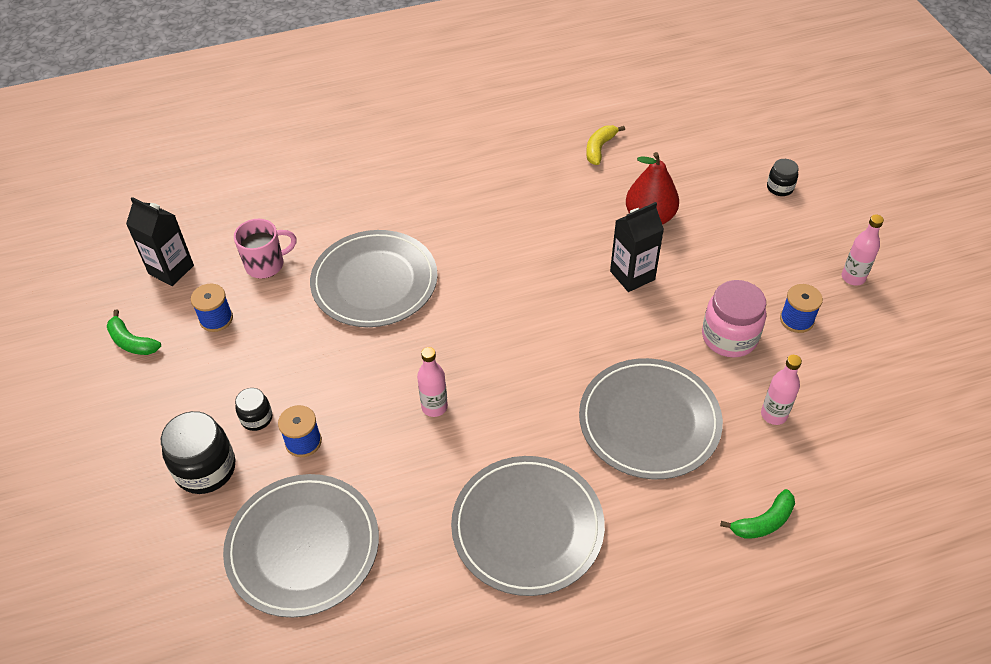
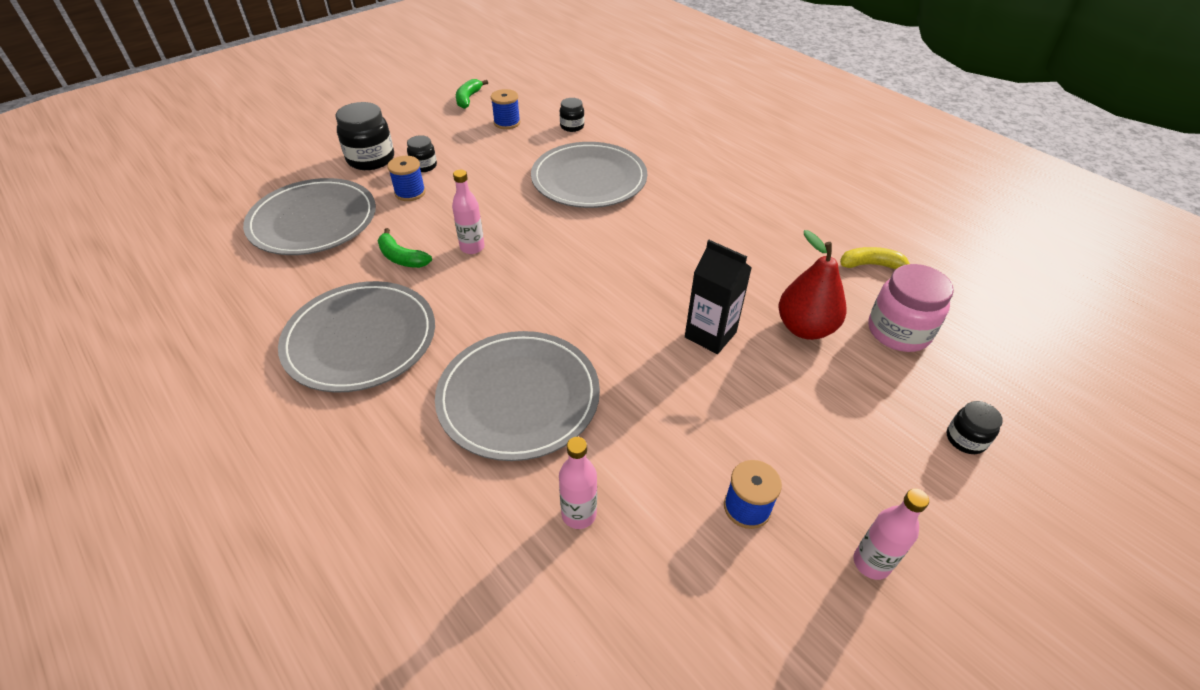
camera: 65 degrees right, 5 degrees down
(171, 270) = (541, 92): black carton -> none
(266, 265) = (572, 126): pink mug -> black jar
(729, 337) = (675, 441): pink jar -> pink jar (898, 332)
(763, 522) = (415, 537): green banana -> green banana (401, 258)

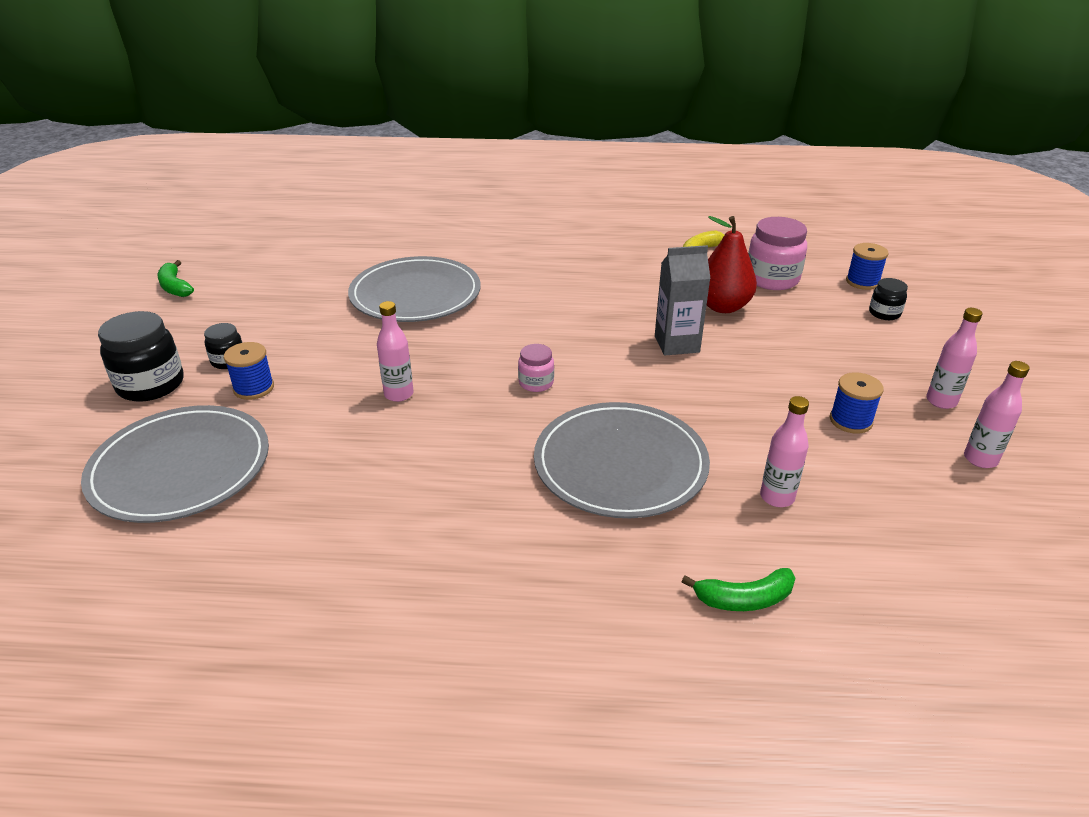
camera: 45 degrees left, 10 degrees down
(360, 339) = (418, 518): grey plate -> none
(401, 258) = (343, 439): green banana -> green banana (744, 599)
(507, 123) = (257, 288): blue spool -> blue spool (862, 282)
(561, 296) = (536, 383): none -> pink jar
(572, 126) = (330, 264): black jar -> none
(710, 335) = (676, 344): black carton -> grey carton
(811, 645) = (980, 459): none -> pink bottle

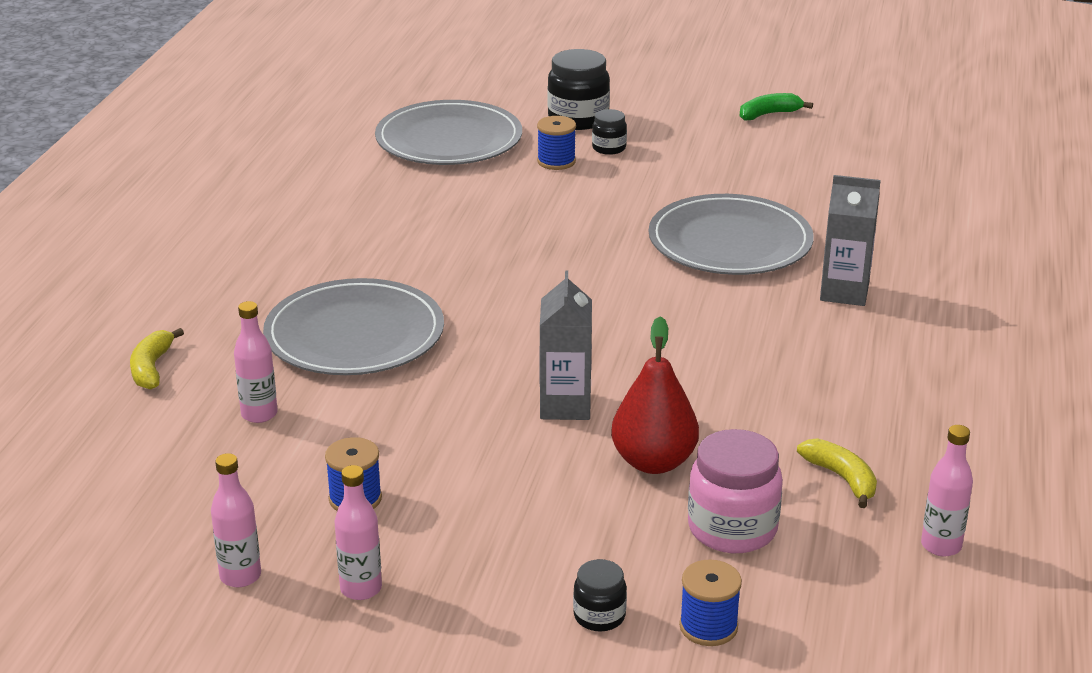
camera: 100 degrees right, 5 degrees down
(399, 394) = (520, 228): pink bottle -> pink bottle (941, 546)
(484, 252) = (844, 292): none -> grey carton
(536, 383) = (512, 302): pink jar -> none
(744, 599) = (151, 368): green banana -> yellow banana

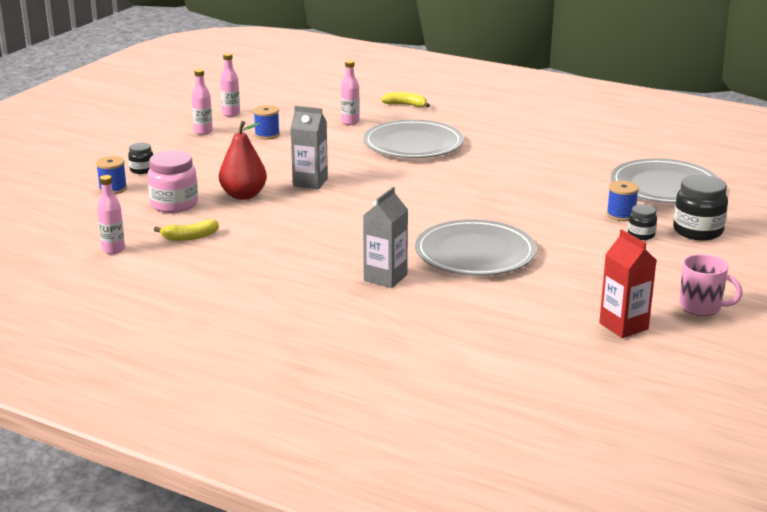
camera: 105 degrees right, 5 degrees down
(769, 114) = (701, 307): green banana -> pink mug
(843, 148) = (623, 326): none -> red carton

